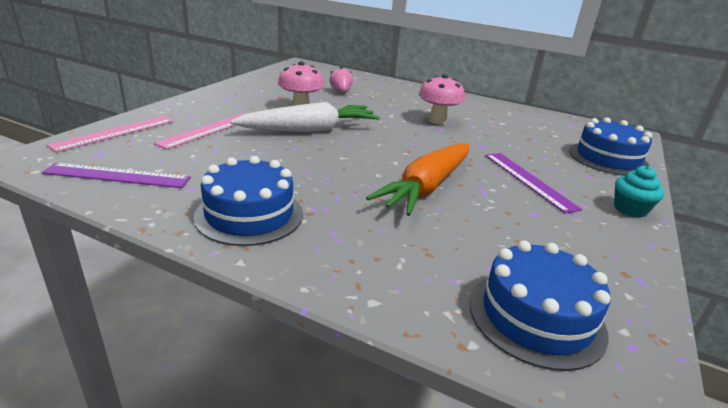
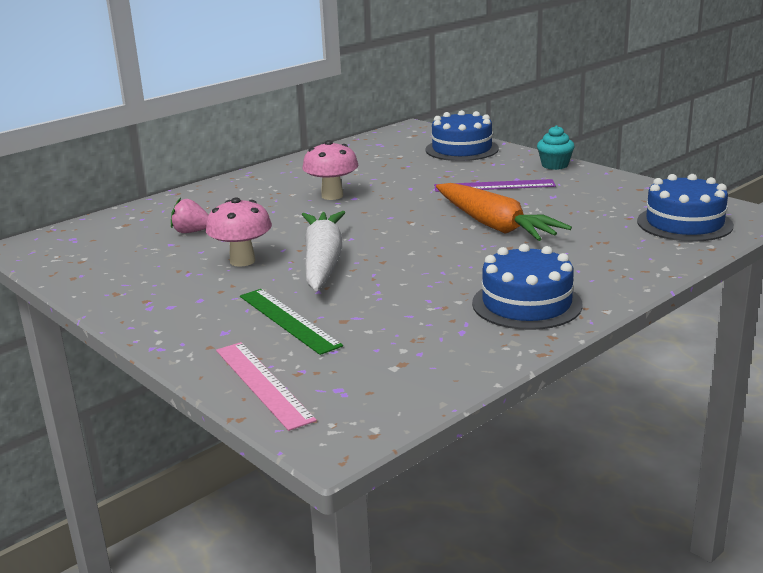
camera: 65 degrees left, 5 degrees down
(117, 176) = (411, 373): purple ruler -> none
(208, 130) = (288, 320): pink ruler -> green ruler

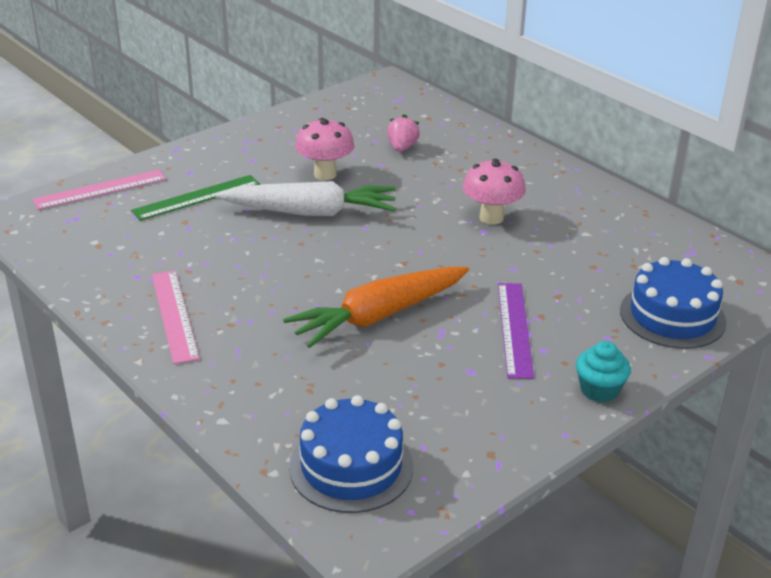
camera: 90 degrees right, 10 degrees up
(526, 304) = (174, 315): blue cake -> pink ruler

